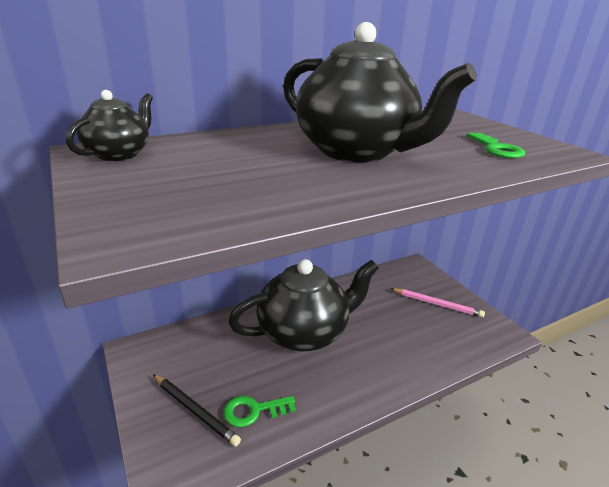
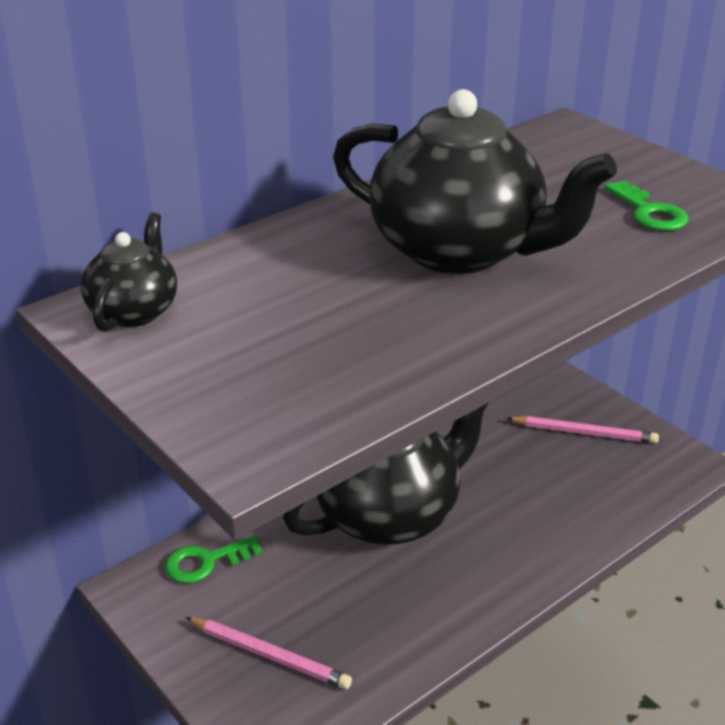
camera: 10 degrees left, 5 degrees up
(194, 410) = (269, 655): black pencil -> pink pencil
(254, 411) = (354, 640): green key -> green key (206, 562)

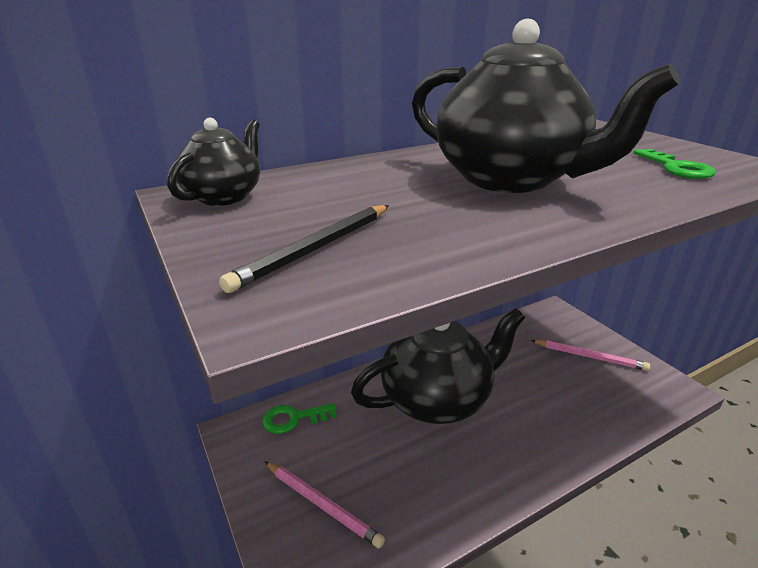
camera: 10 degrees right, 5 degrees down
(271, 378) = (316, 248): none -> black pencil

